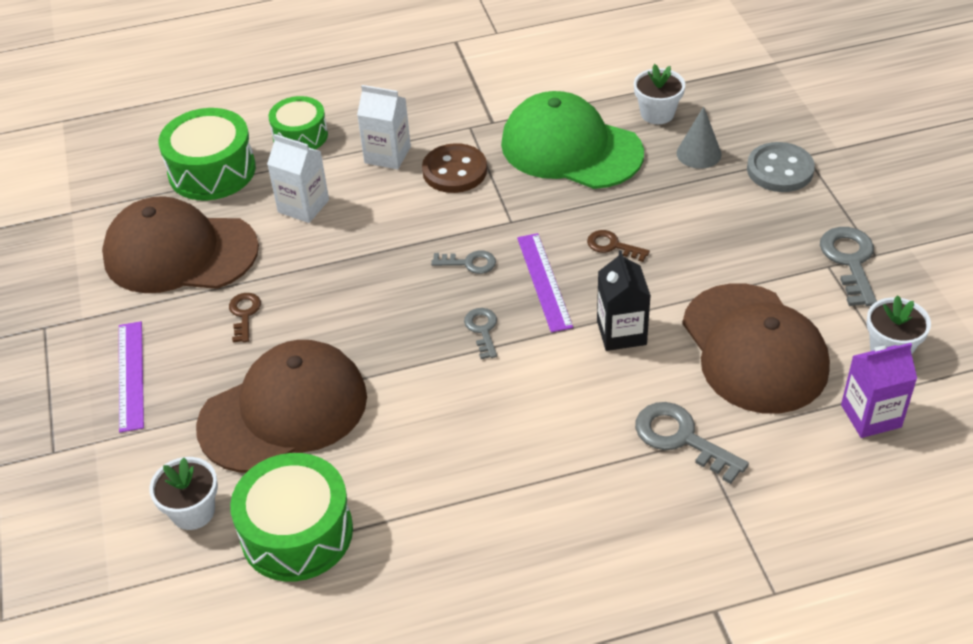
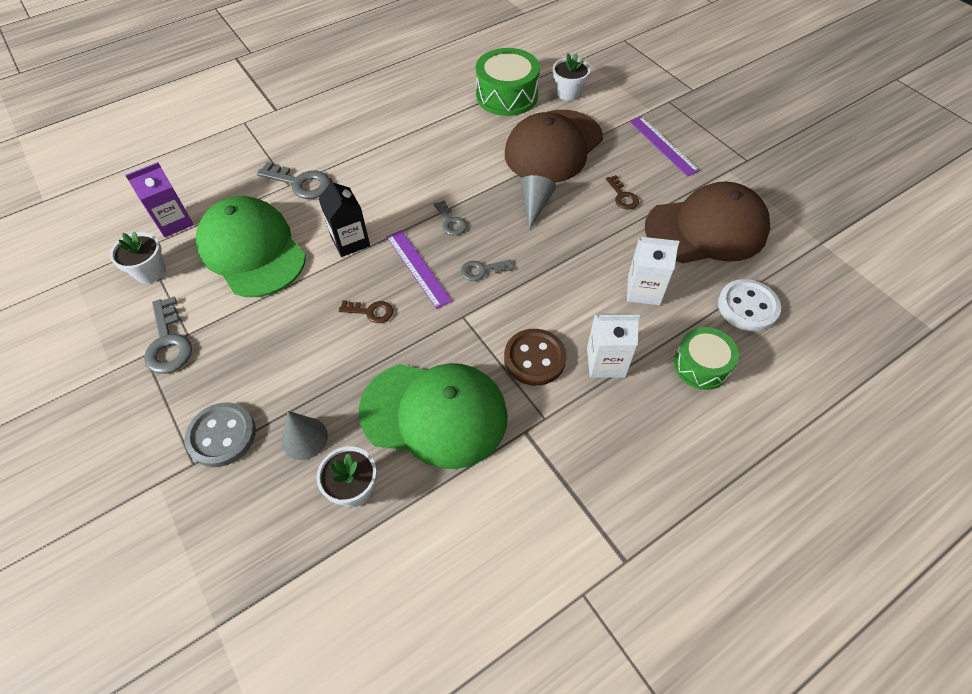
camera: 160 degrees right, 10 degrees up
(212, 171) = (747, 307): green drum -> white button
(363, 328) = (535, 205): none -> grey cone
(754, 348) = (252, 250): brown cap -> green cap

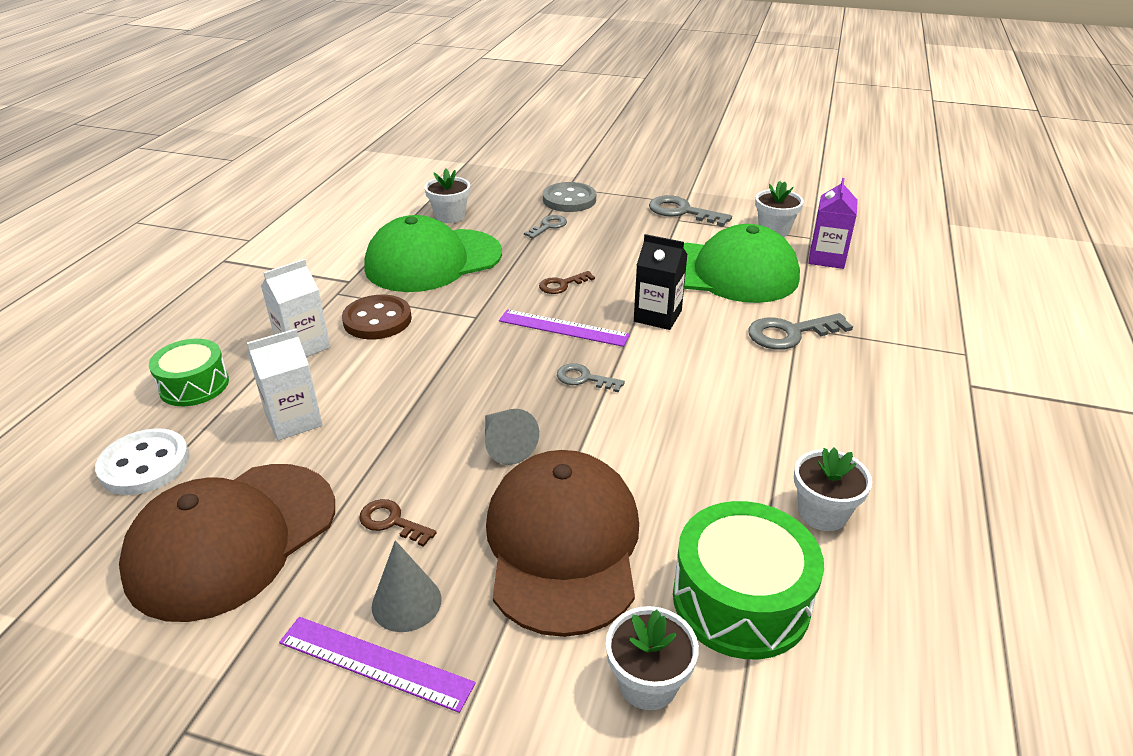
camera: 140 degrees right, 20 degrees down
(304, 438) = (513, 218): grey cone -> grey cone (406, 602)
(434, 102) = (822, 513): none -> white flower pot
(482, 270) = (497, 355): grey key -> grey key (548, 226)

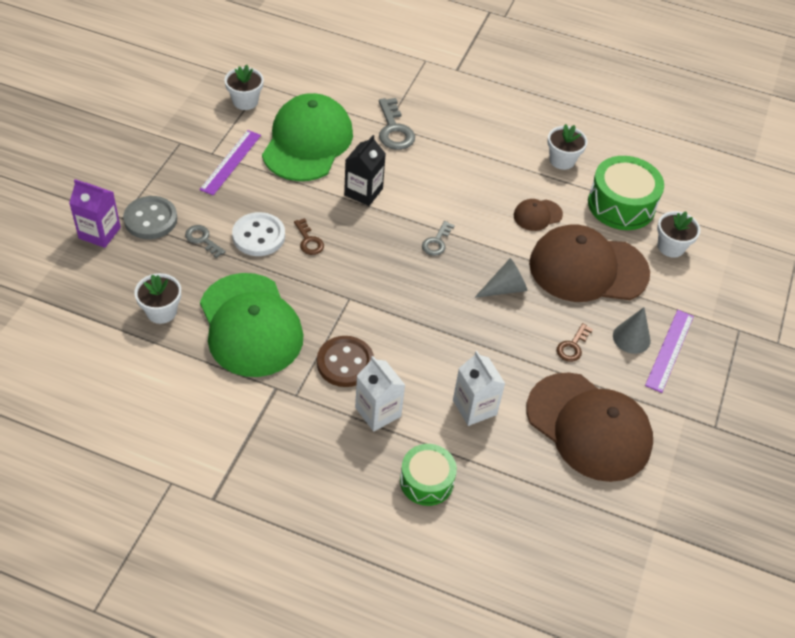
camera: 90 degrees left, 15 degrees up
(145, 464) = (520, 493): white button -> white button (258, 236)
(563, 328) = (372, 246): purple ruler -> purple ruler (230, 162)
(671, 480) = (537, 215): none -> brown cap
(682, 212) = (197, 148): grey key -> none
(826, 258) = (296, 85): purple carton -> purple carton (99, 233)

